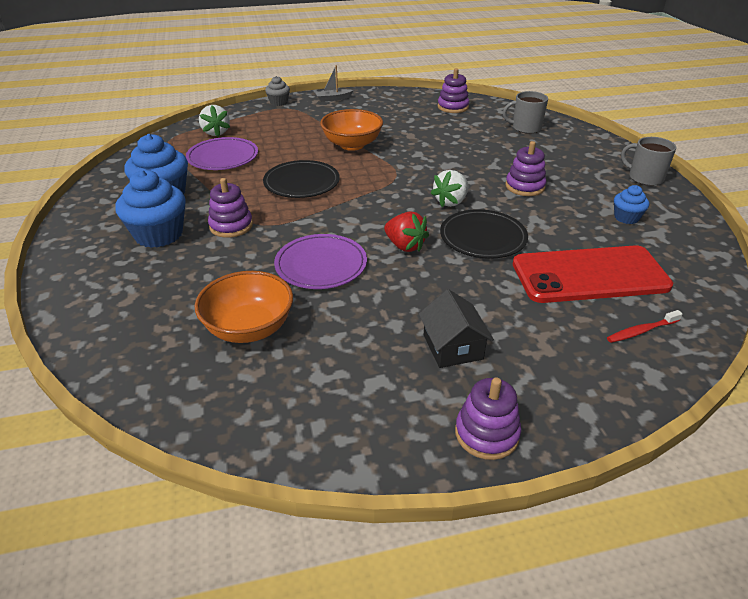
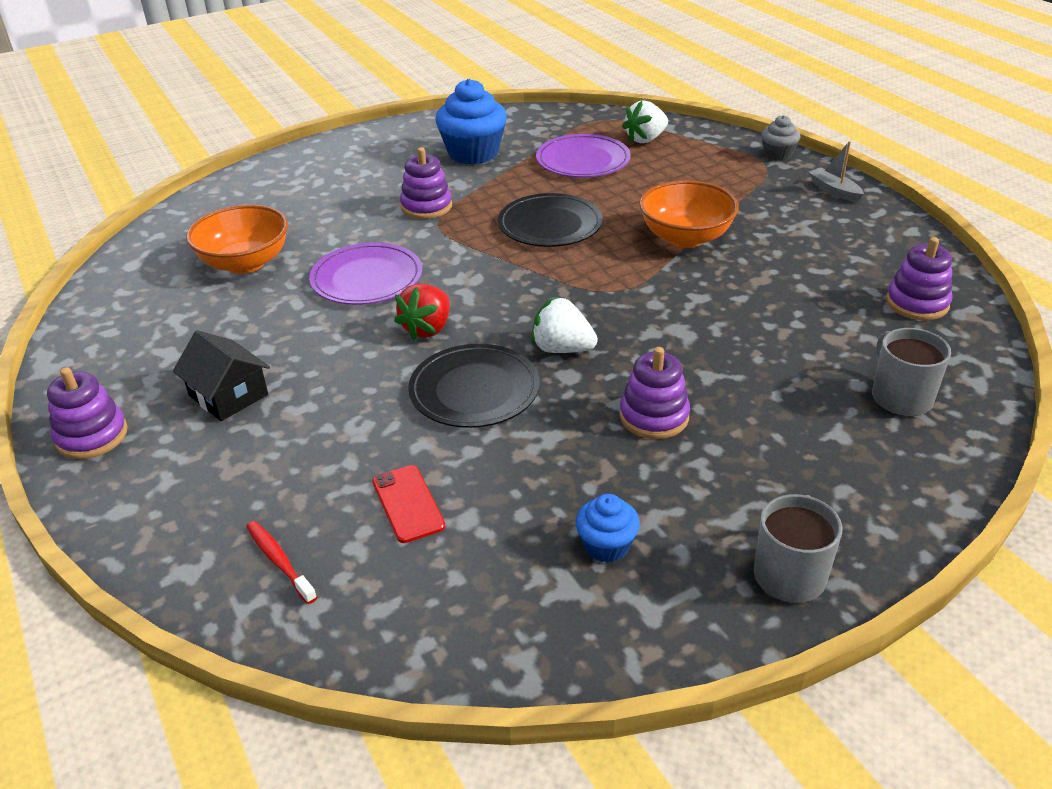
camera: 75 degrees right, 0 degrees up
(159, 234) = (393, 174): blue cupcake -> none
(452, 347) = (228, 395): black house -> black house turned 75 degrees clockwise
(589, 275) = (408, 504): red phone -> red phone, size x0.43

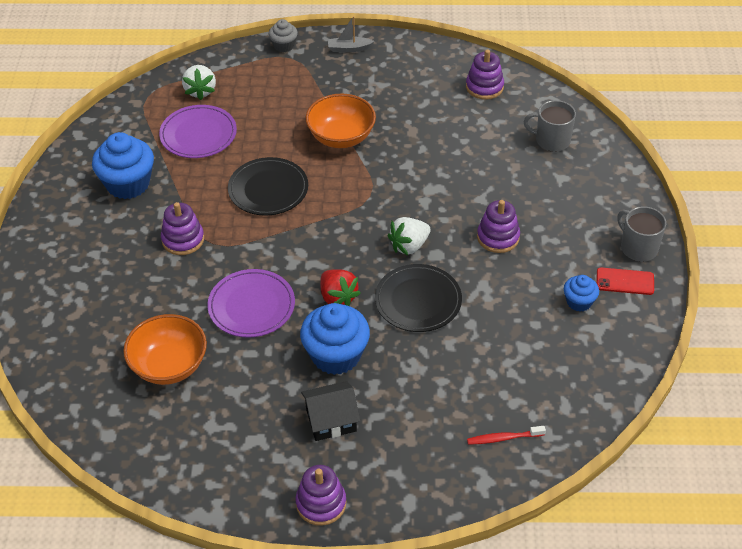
camera: 60 degrees left, 10 degrees up
(334, 361) = (336, 355): none -> blue cupcake
(408, 504) = (495, 367): red phone -> red phone (625, 281)

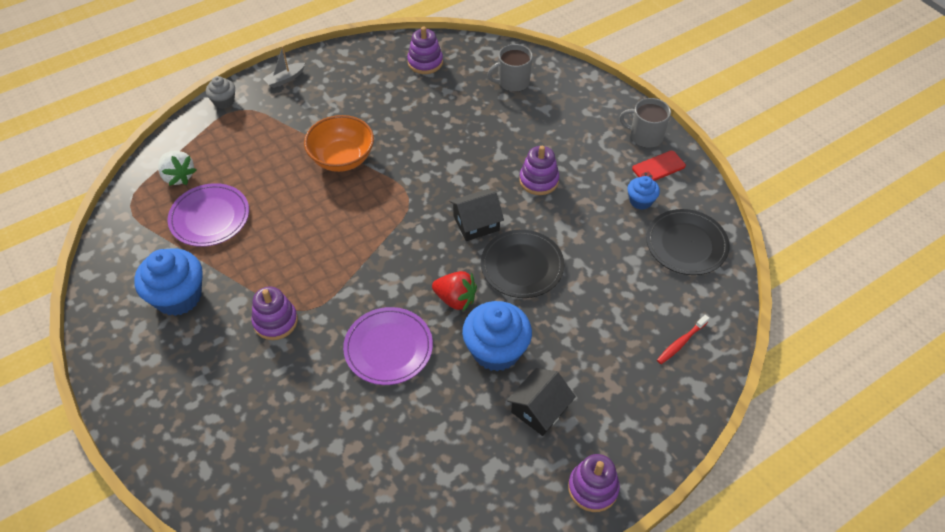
camera: 35 degrees left, 5 degrees up
(169, 365) = (360, 445): orange bowl -> none
(268, 189) = (316, 235): black plate -> black plate (686, 244)
(409, 246) = (476, 223): white strawberry -> black house

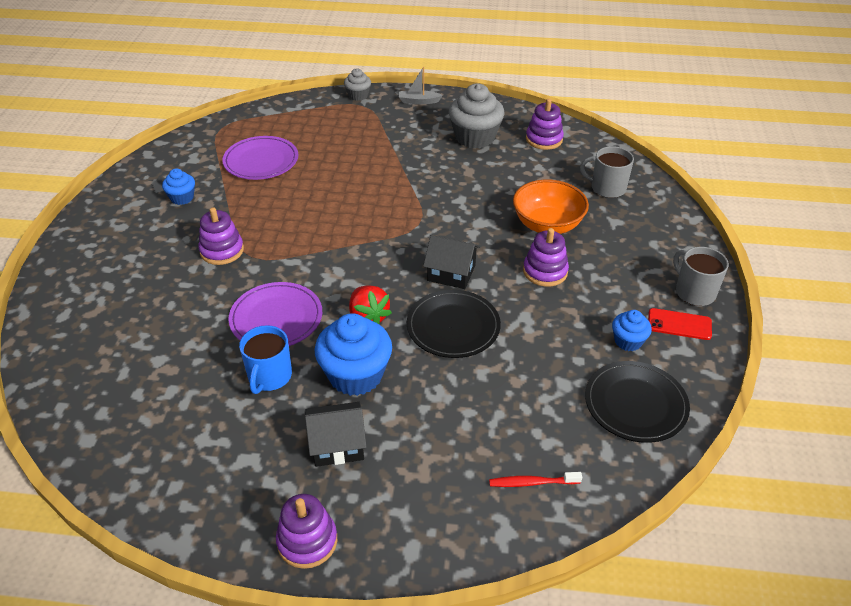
camera: 40 degrees right, 10 degrees down
(178, 176) = (272, 126): white strawberry -> none
(178, 296) = (182, 198): blue cupcake -> blue cupcake, size x0.53
(342, 158) = (398, 172): orange bowl -> orange bowl (547, 225)
(370, 90) = (475, 137): none -> grey cupcake
(436, 396) = (269, 376): none -> blue mug

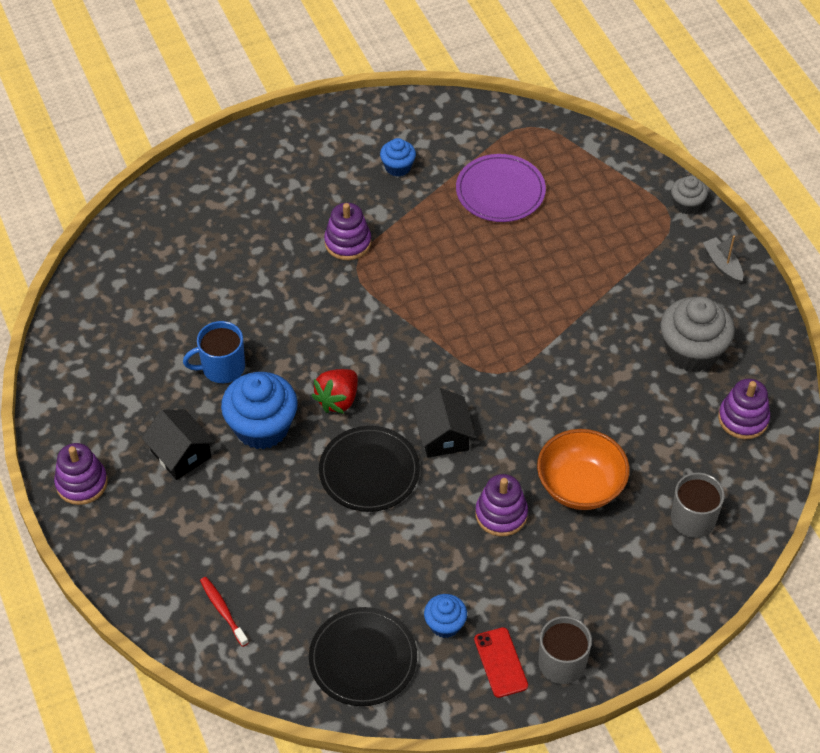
camera: 60 degrees right, 10 degrees up
(276, 318) = (291, 333): purple plate -> none

